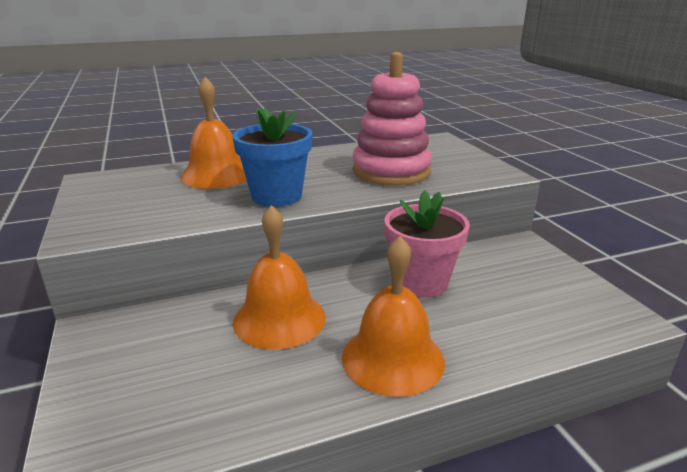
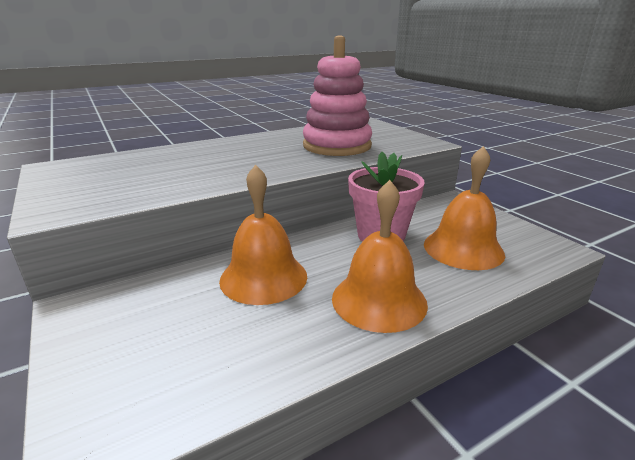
camera: 10 degrees left, 0 degrees up
(217, 175) = (179, 156): orange bell -> orange bell (463, 248)
(276, 196) = (242, 169): blue flower pot -> none

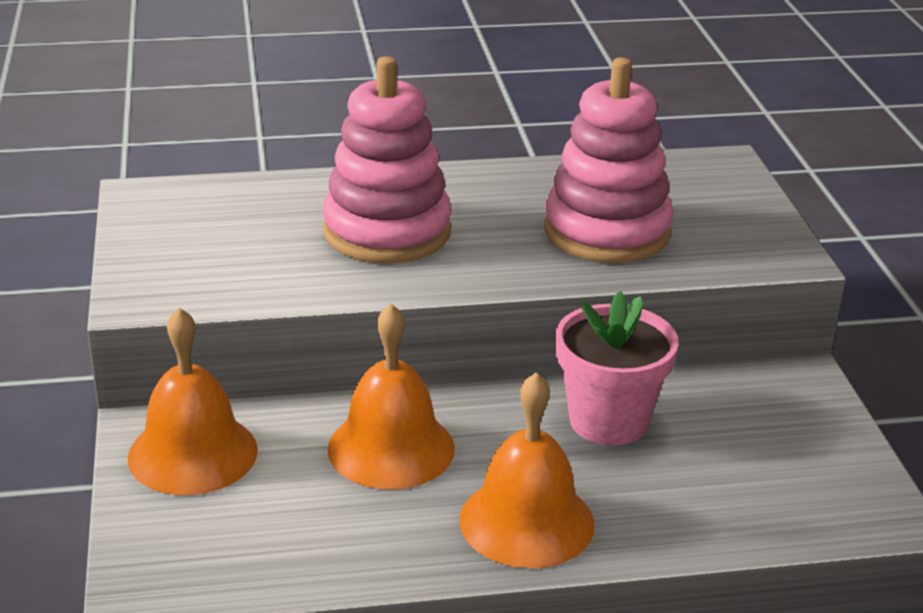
camera: 20 degrees right, 5 degrees up
(218, 161) = (387, 231): none -> pink stacking toy
(463, 248) = (722, 476): orange bell -> orange bell (193, 453)

